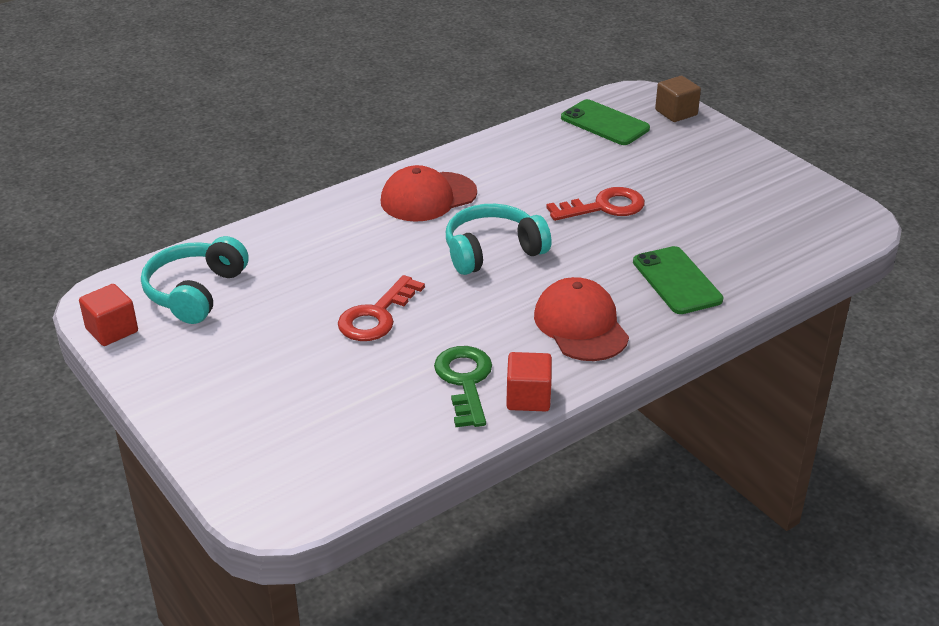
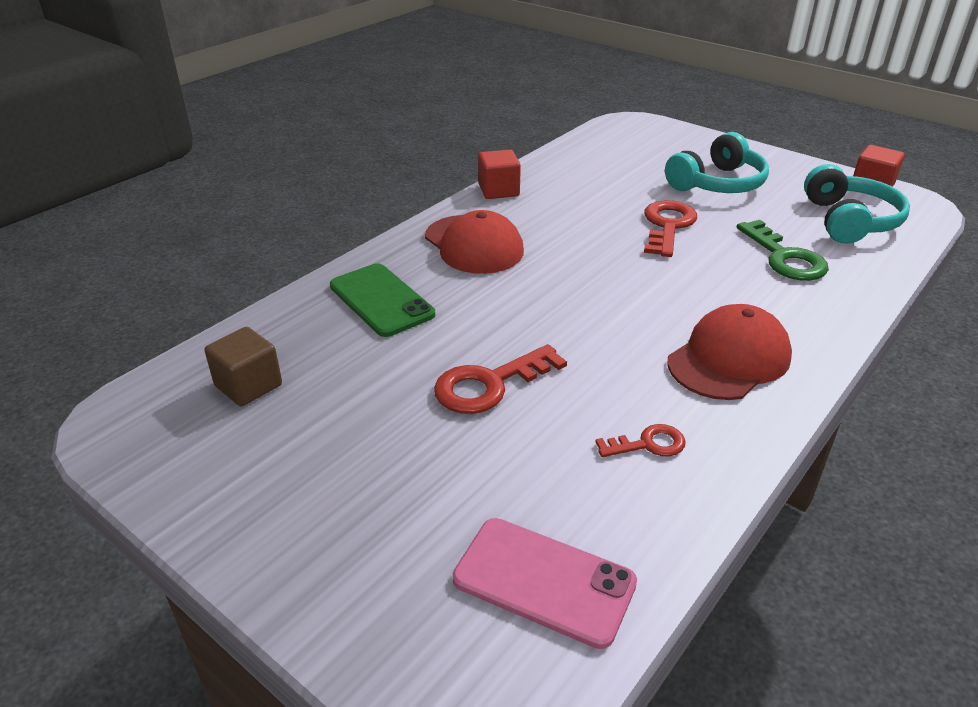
camera: 165 degrees right, 0 degrees up
(465, 381) = (555, 193): green key -> green key (784, 257)
(492, 251) = (600, 301): turquoise headphones -> turquoise headphones (717, 183)
(518, 163) = (648, 444): none -> red key
(605, 123) = (544, 581): green phone -> pink phone
(676, 113) = (403, 655): brown cube -> brown cube (248, 385)

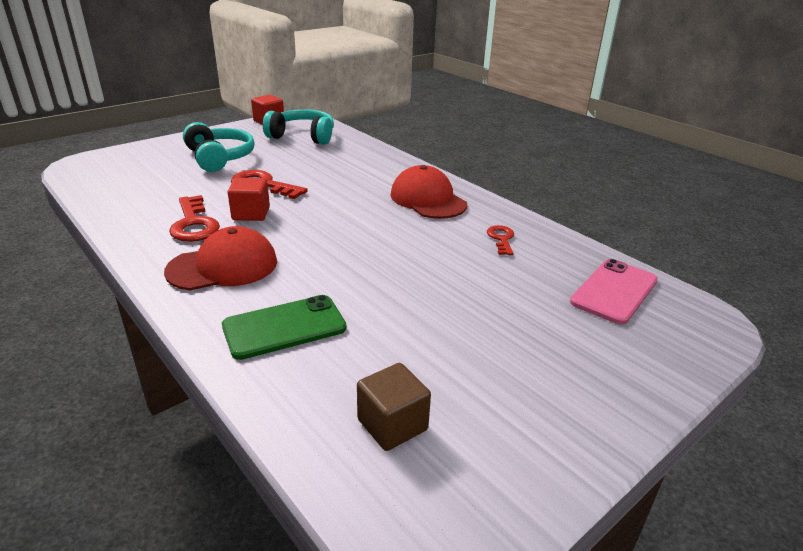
camera: 80 degrees left, 5 degrees down
(490, 384) = (429, 285): red key -> red key (194, 224)
(498, 190) = (133, 241): red cube -> red cube (251, 214)
(784, 257) = (330, 161): green key -> none

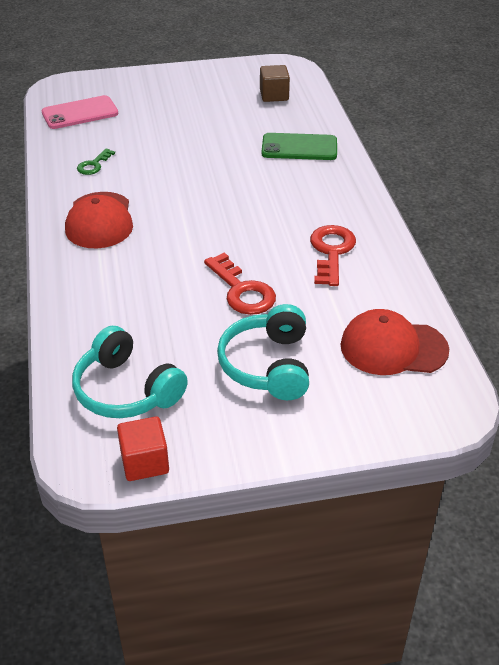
camera: 150 degrees left, 10 degrees up
(223, 266) = (321, 200): red cap -> red cap (393, 347)
(251, 214) = (275, 250): red cube -> none
(501, 239) = (94, 165): red key -> green key

